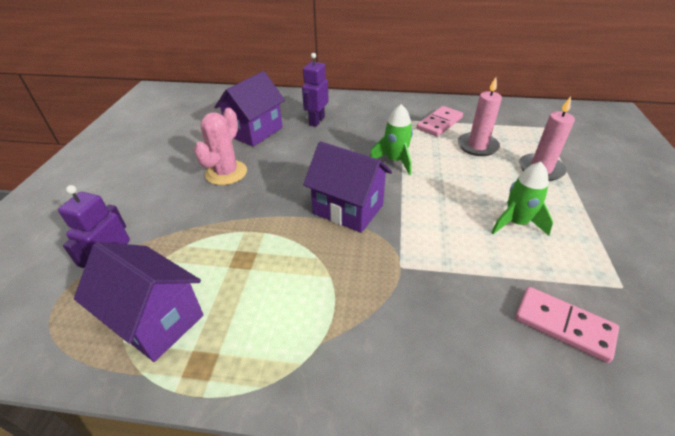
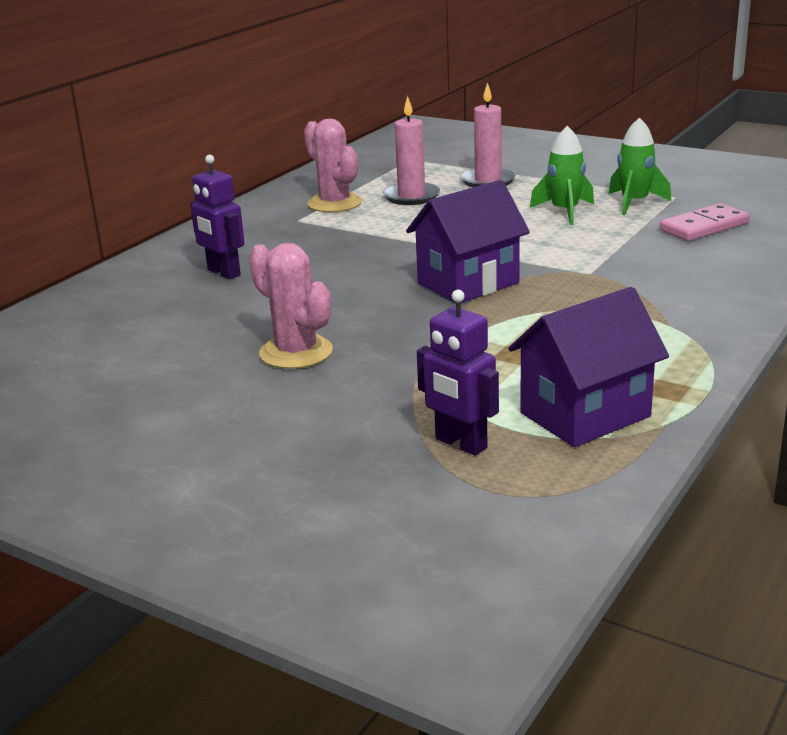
camera: 65 degrees left, 15 degrees down
(255, 132) = (193, 321): purple house -> none
(395, 161) = (393, 242): green rocket -> green rocket (634, 203)
(439, 123) = (334, 203): pink domino -> pink cactus

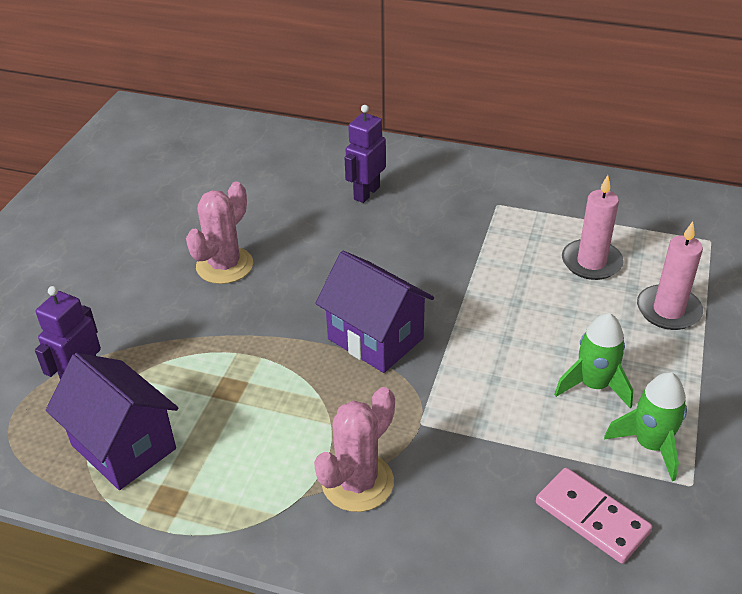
camera: 75 degrees right, 15 degrees up
(334, 203) = (550, 216): pink cactus -> pink cactus (357, 482)

